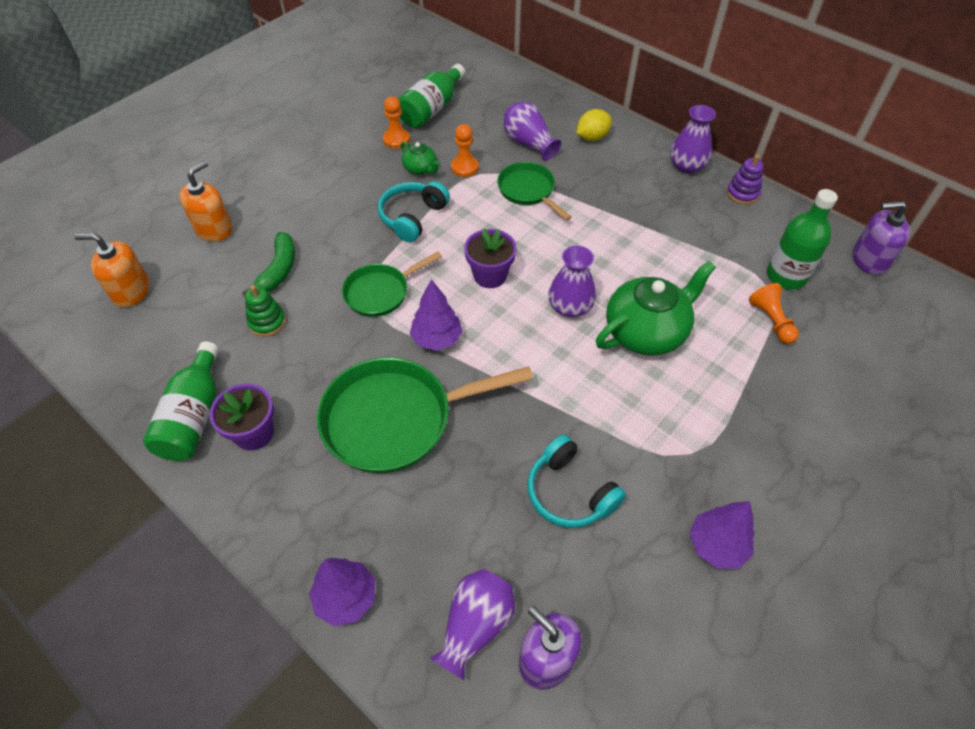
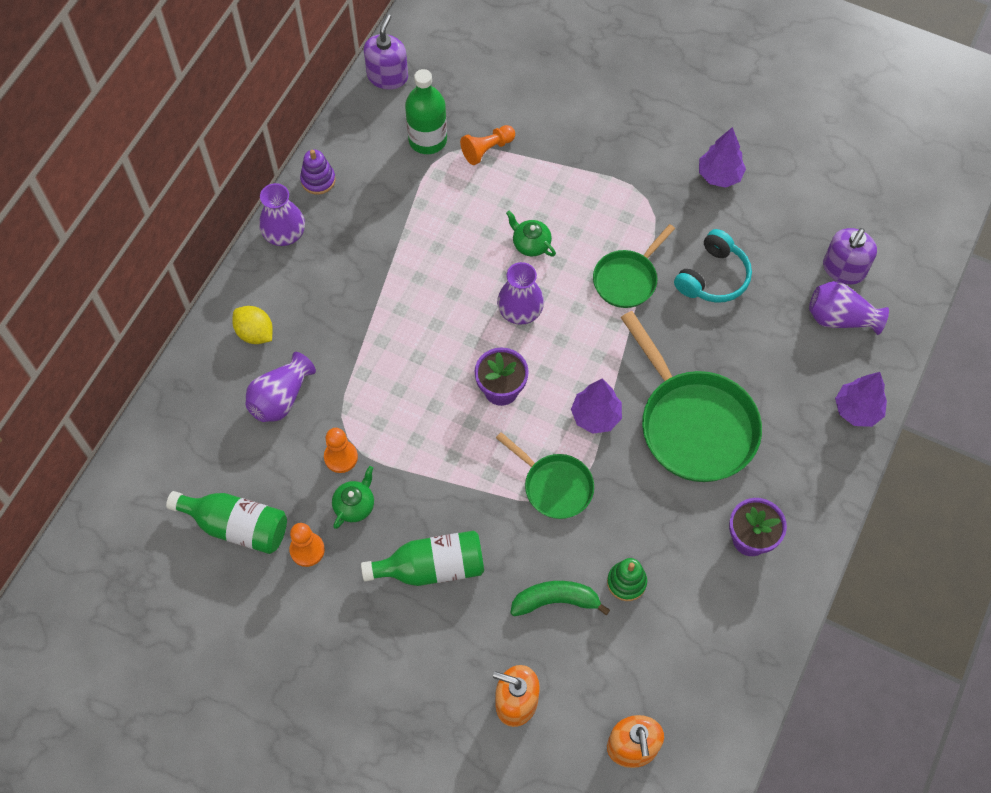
camera: 105 degrees left, 10 degrees up
(194, 416) = (753, 600): green bottle -> green bottle (431, 567)
(412, 217) = (438, 489): turquoise headphones -> none
(528, 191) = (364, 381): green pan -> green pan (627, 279)
(646, 331) = (530, 244): green teapot -> green teapot, size x0.49
(869, 260) = (387, 76): purple soap dispenser -> purple soap dispenser turned 150 degrees counterclockwise

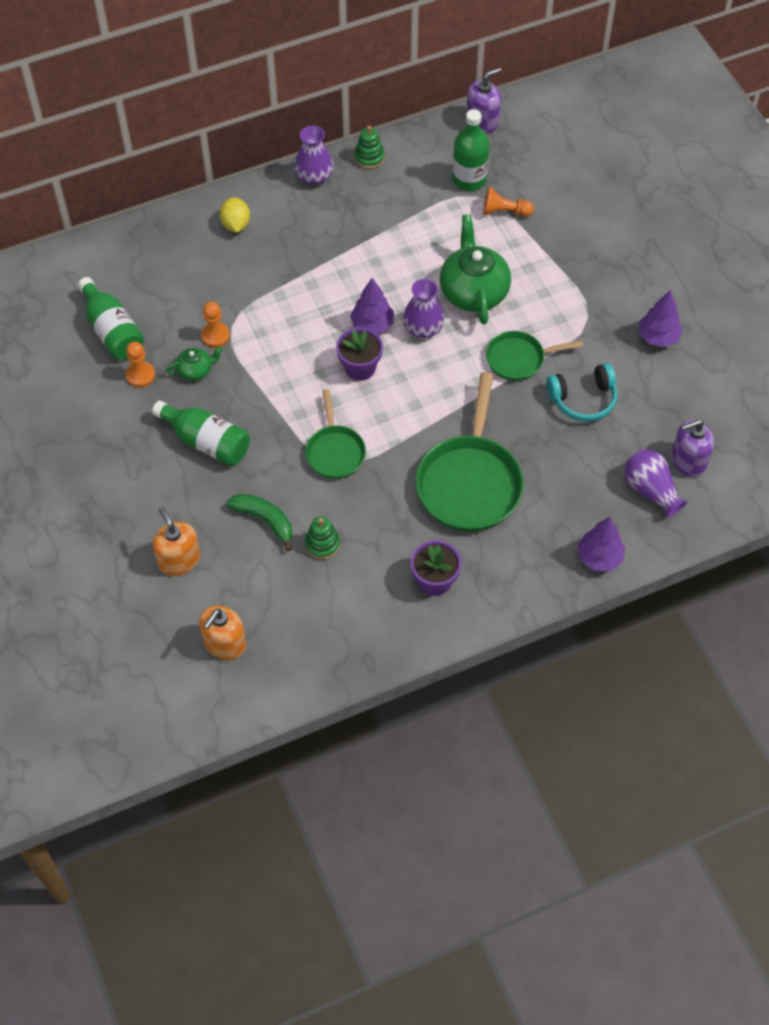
camera: 40 degrees right, 5 degrees down
(281, 398) = (213, 274): purple vase -> none
(318, 180) = (369, 157): purple stacking toy -> green stacking toy
(530, 244) = (473, 291): green teapot -> green teapot, size x2.05
(595, 416) = (407, 429): purple tree -> purple tree (372, 325)

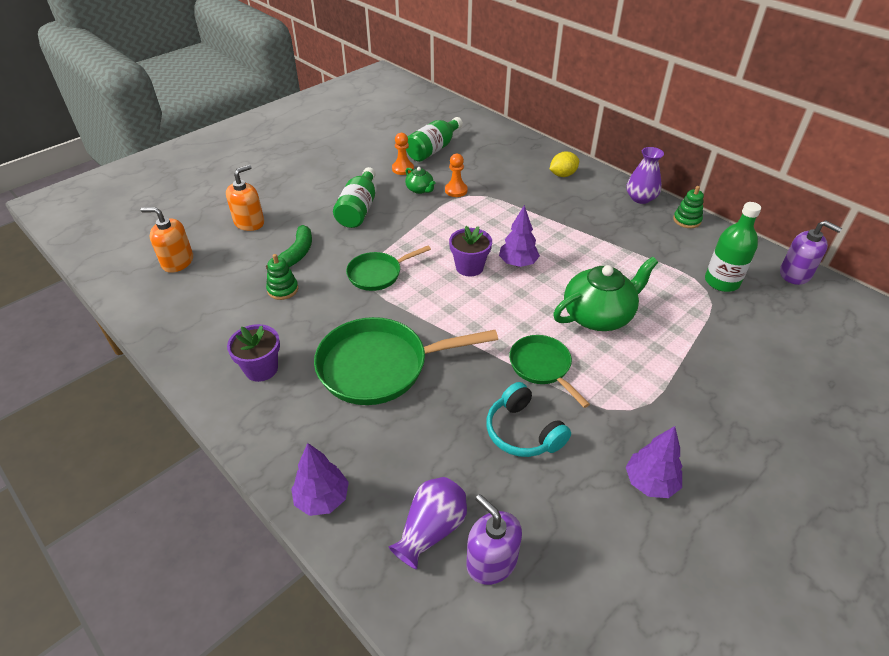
camera: 70 degrees right, 15 degrees down
(423, 328) = (535, 293): purple vase -> none
(504, 211) = (707, 314): orange pawn -> none

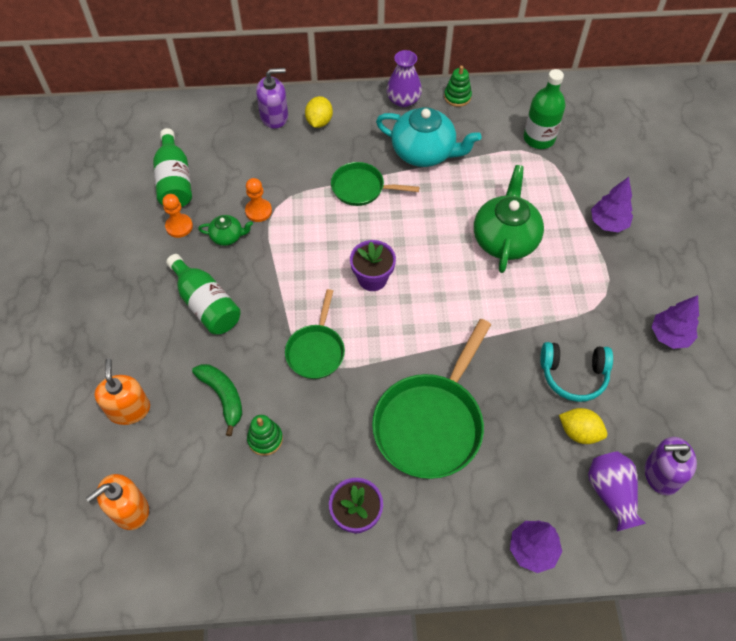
camera: 50 degrees left, 15 degrees up
(470, 468) = (579, 432): none -> yellow lemon
(518, 263) = (400, 242): purple tree -> purple tree (608, 223)
(542, 367) = (524, 315): green pan -> green pan (361, 188)
(612, 232) = (424, 152): none -> turquoise teapot
(795, 274) = (569, 92): purple soap dispenser -> purple soap dispenser (274, 116)

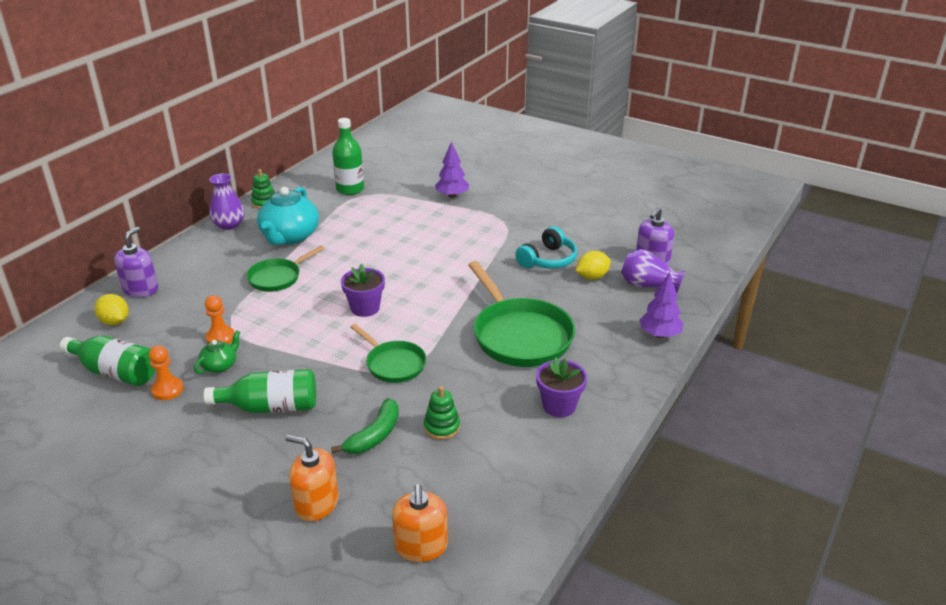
camera: 55 degrees left, 25 degrees down
(223, 397) = (374, 435): green banana -> green banana turned 120 degrees clockwise
(319, 122) = (184, 270): yellow lemon -> yellow lemon (115, 322)
(424, 152) = (289, 237): turquoise teapot -> turquoise teapot turned 135 degrees clockwise
(505, 239) = (410, 237): green teapot -> none
(669, 336) = (560, 213): purple tree -> none

